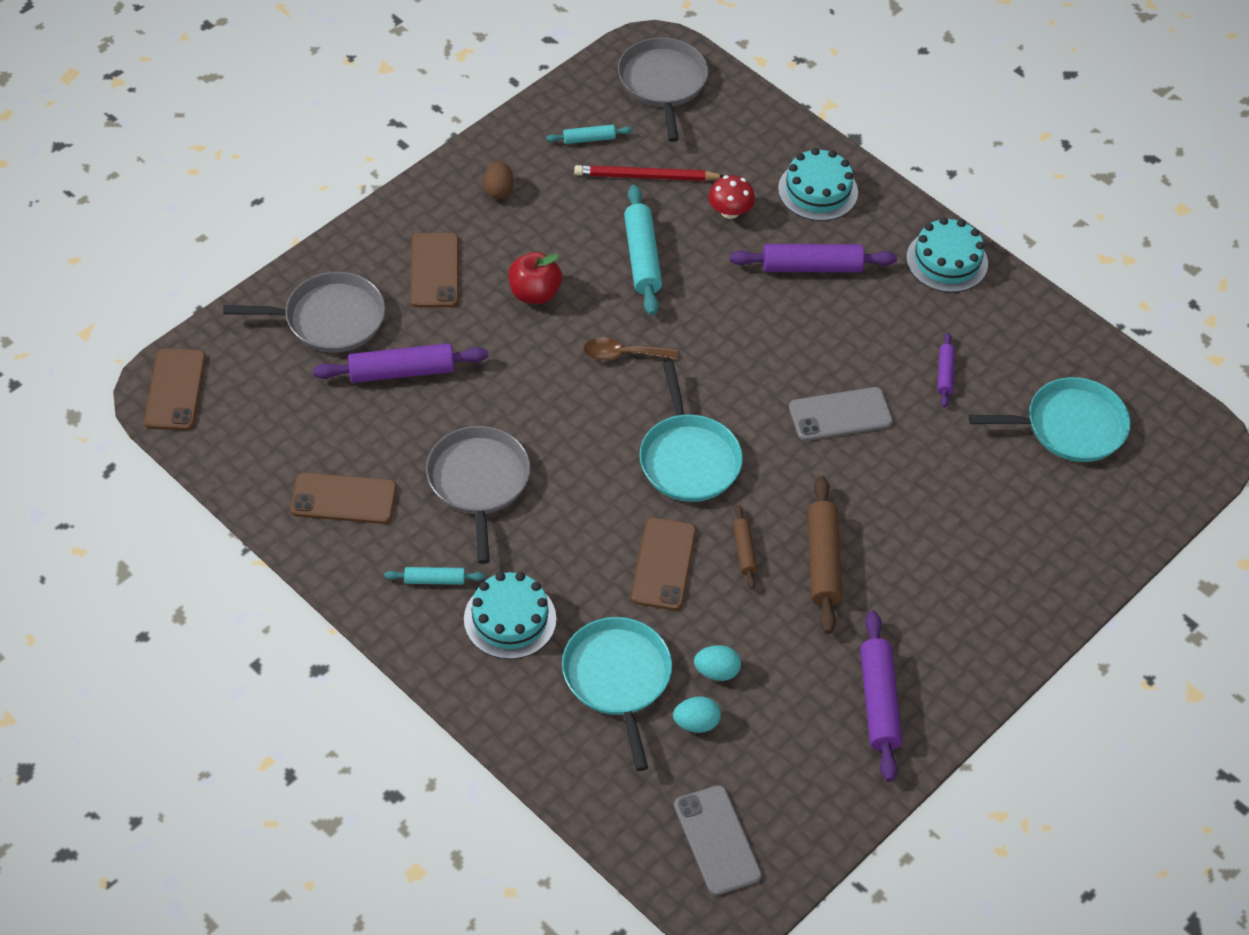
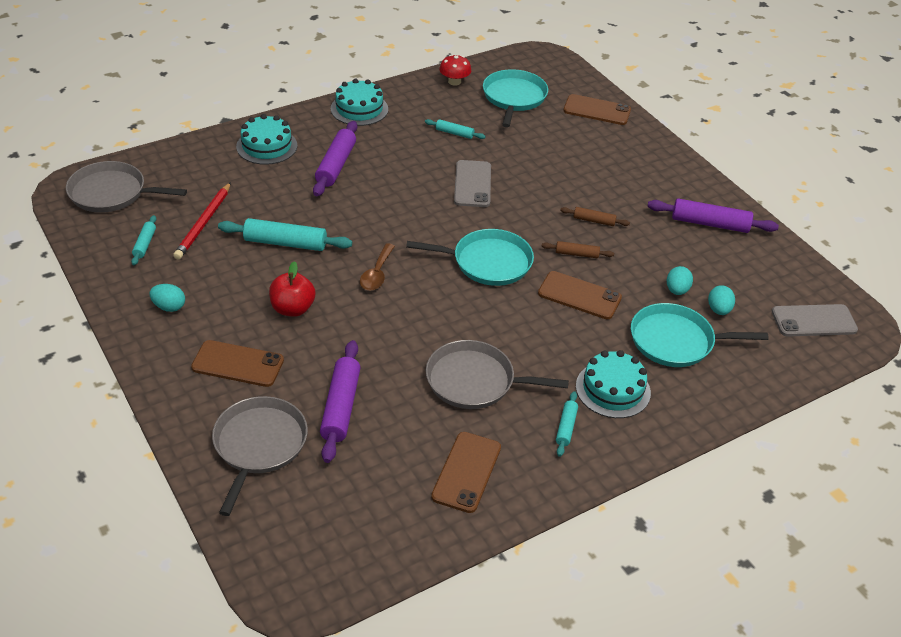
camera: 75 degrees left, 10 degrees down
(175, 390) = (294, 581): brown phone -> brown phone (597, 110)
(498, 190) = (169, 307): brown egg -> turquoise egg
(730, 211) = (263, 190): red mushroom -> red mushroom (454, 82)
(823, 561) = (594, 221): brown rolling pin -> brown rolling pin, size x0.54
(945, 374) = (454, 133): purple rolling pin -> turquoise rolling pin

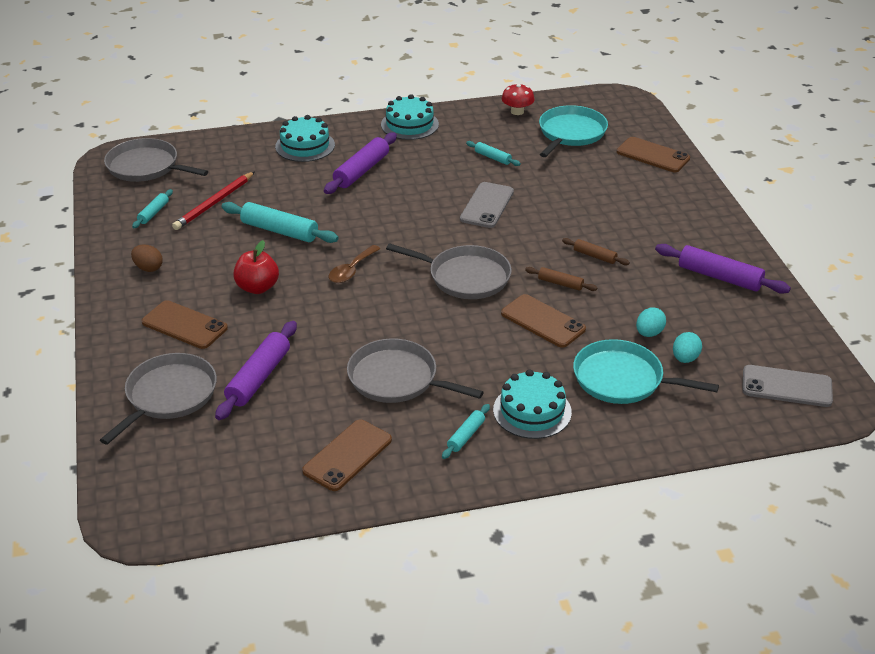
camera: 20 degrees right, 5 degrees down
(169, 307) = (148, 268): turquoise egg -> brown egg
(488, 262) = (465, 277): turquoise pan -> grey pan

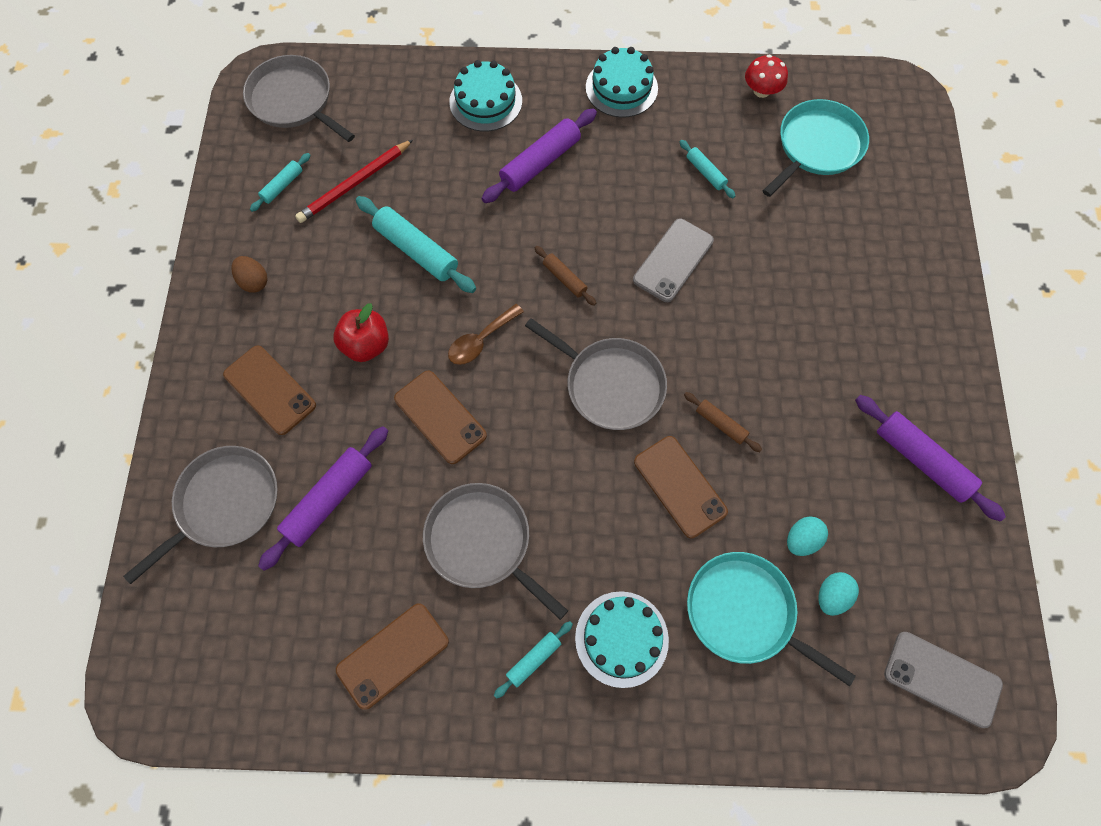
camera: 15 degrees right, 30 degrees up
(595, 256) = (778, 384): brown rolling pin -> brown rolling pin (564, 279)
(653, 155) = (909, 212): brown phone -> brown phone (440, 417)

